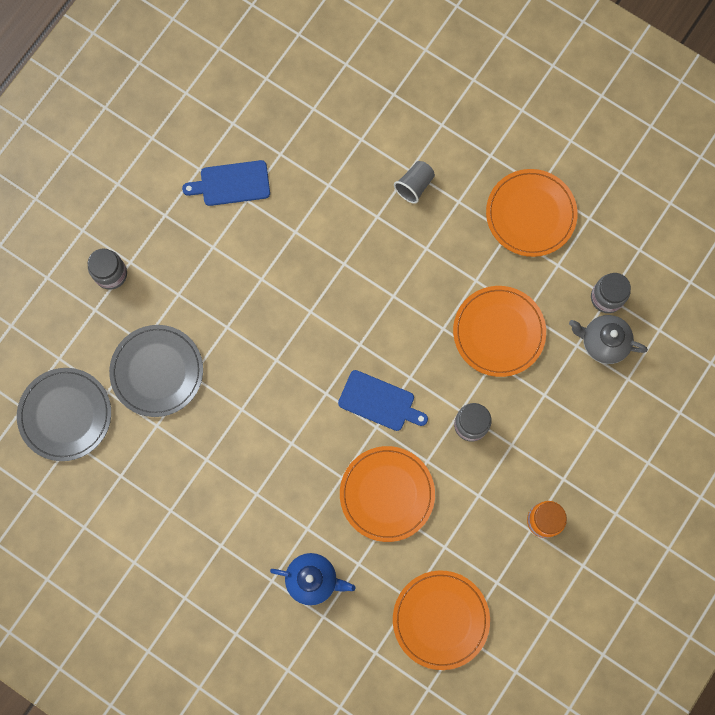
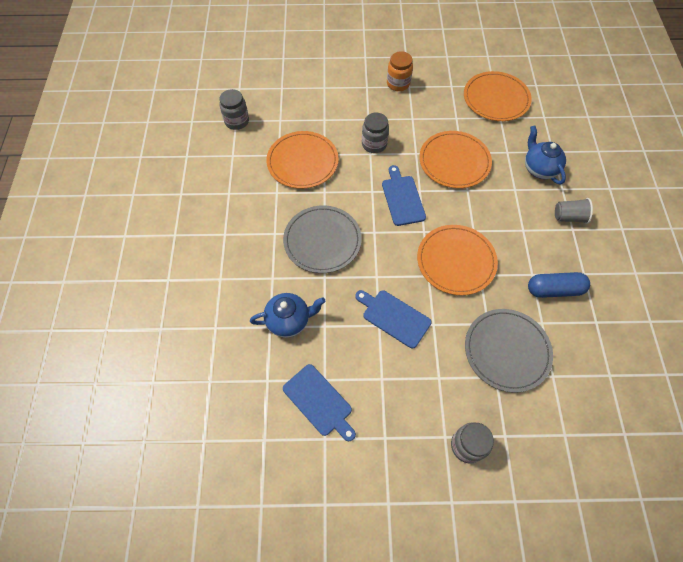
camera: 125 degrees left, 15 degrees down
(65, 415) = (597, 395): grey plate -> grey plate (322, 240)
(177, 466) = (554, 289): none -> blue capsule
(259, 297) = (394, 317): none -> blue cutting board
(322, 205) = (289, 320): none -> blue teapot
(414, 185) = (231, 268): grey cup -> grey cup (569, 217)
(530, 214) = (205, 188): orange plate -> orange plate (456, 261)
(602, 342) = (268, 109): grey teapot -> none

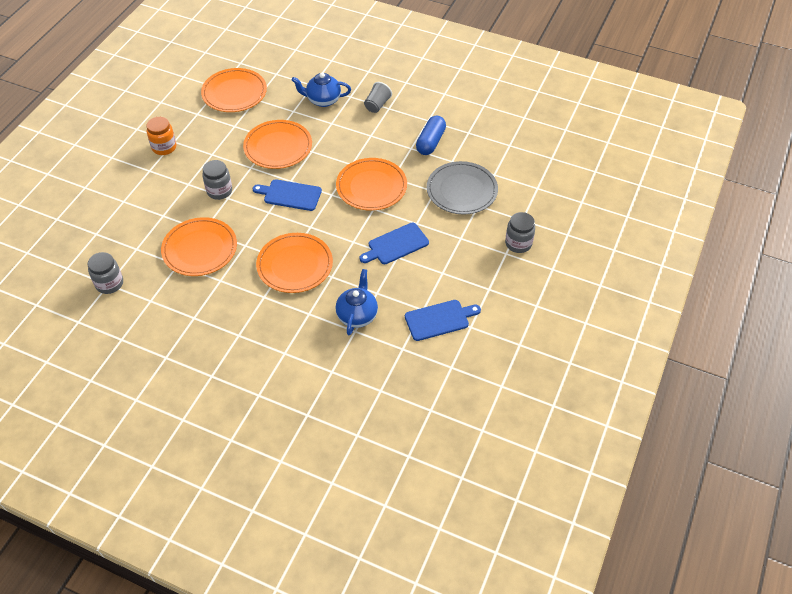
camera: 65 degrees left, 10 degrees down
(322, 240) = (295, 265): grey plate -> orange plate

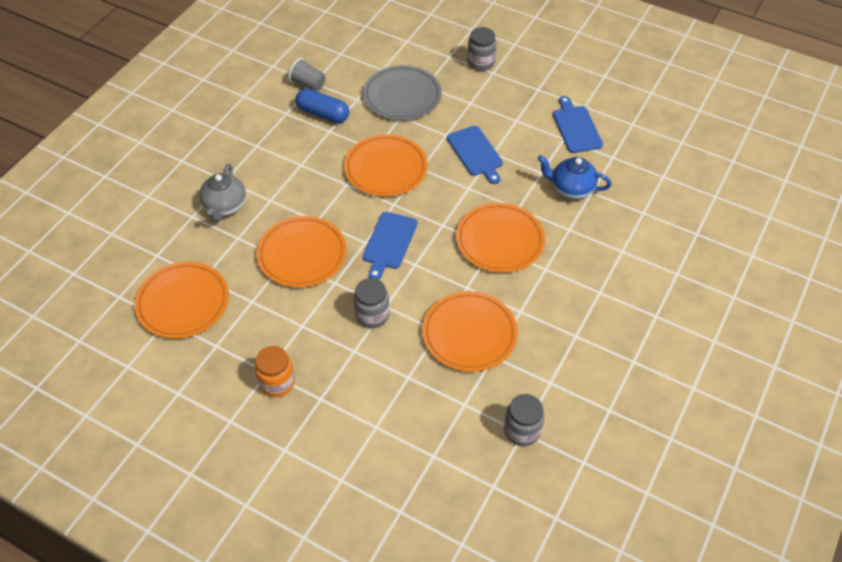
camera: 85 degrees left, 0 degrees up
(323, 100) = (225, 207): blue teapot -> grey teapot
(377, 105) = (248, 155): grey cup -> grey cup (308, 84)

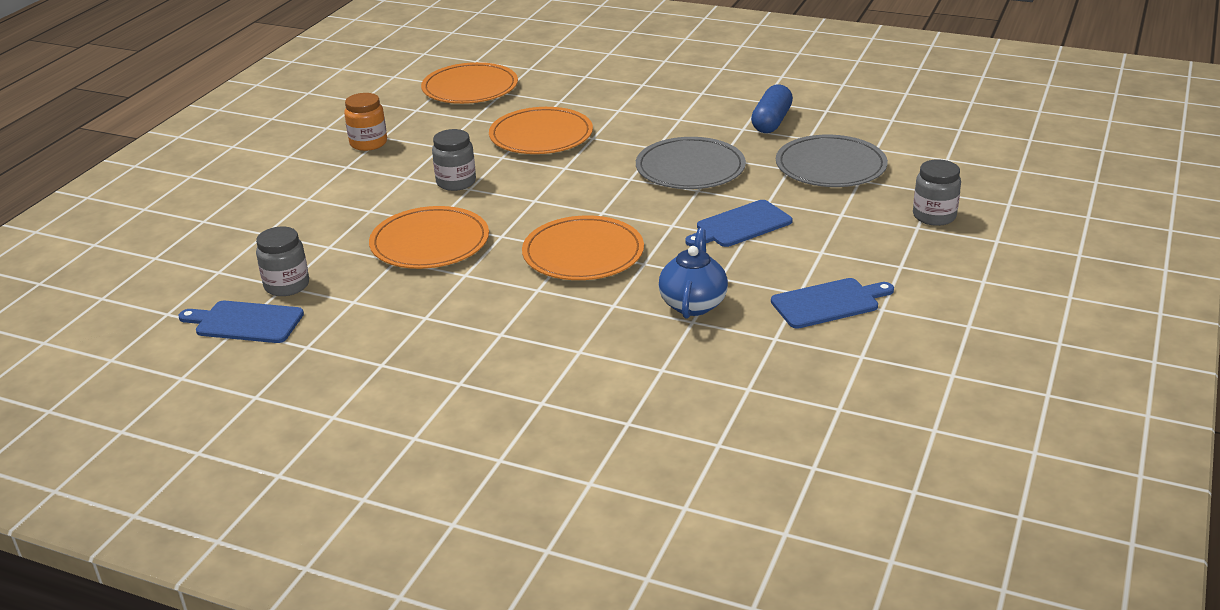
camera: 85 degrees right, 20 degrees down
(225, 207) = (602, 89): grey teapot -> none
(308, 84) = (820, 107): grey cup -> none
(386, 168) = (690, 168): orange plate -> grey plate
(389, 243) = (566, 182): blue cutting board -> blue cutting board (245, 322)

